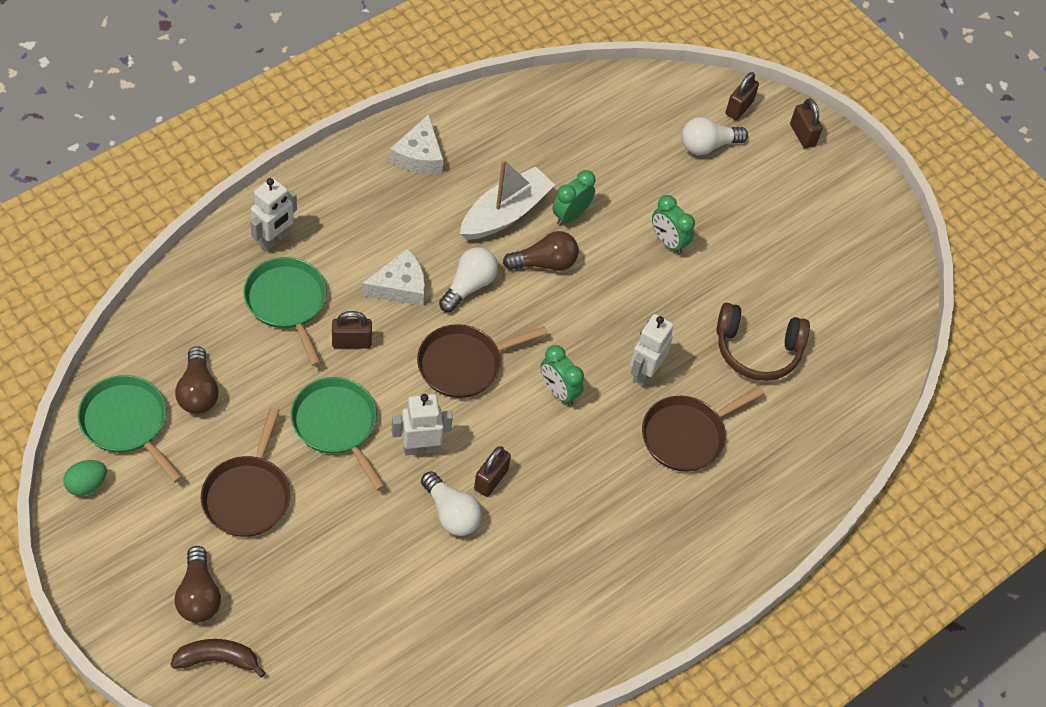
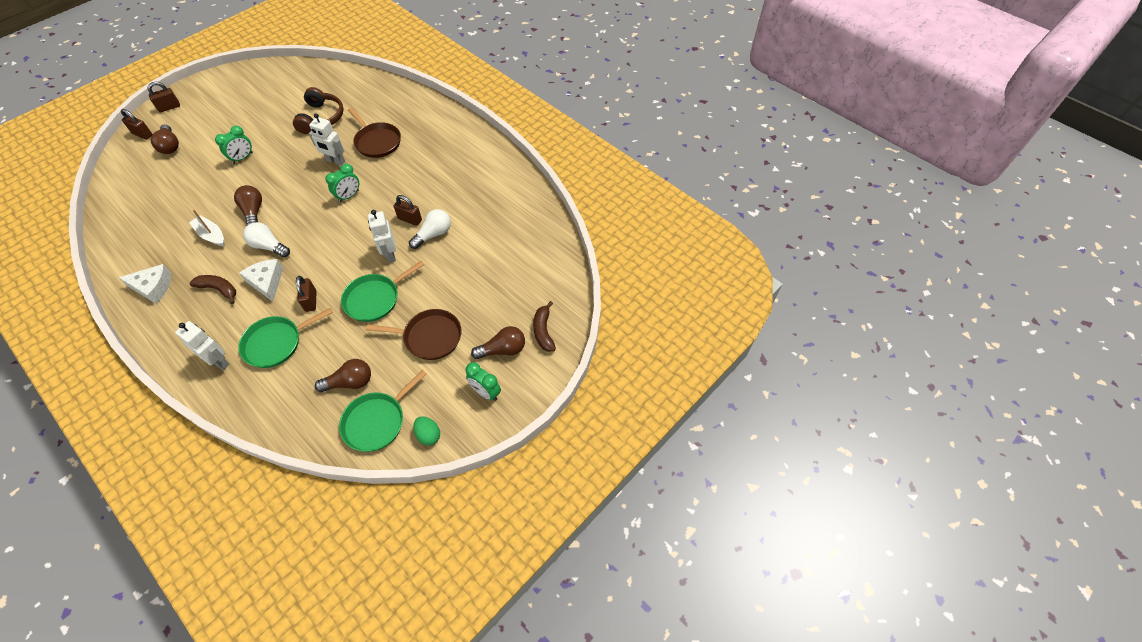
camera: 90 degrees left, 0 degrees up
(399, 230) = (219, 289): none -> brown banana
(463, 364) = (329, 242): brown pan -> none
(505, 213) = (211, 235): white boat -> white boat, size x0.65
(570, 215) = (217, 203): green clock -> green clock (485, 392)
(708, 145) = (170, 146): white light bulb -> brown light bulb

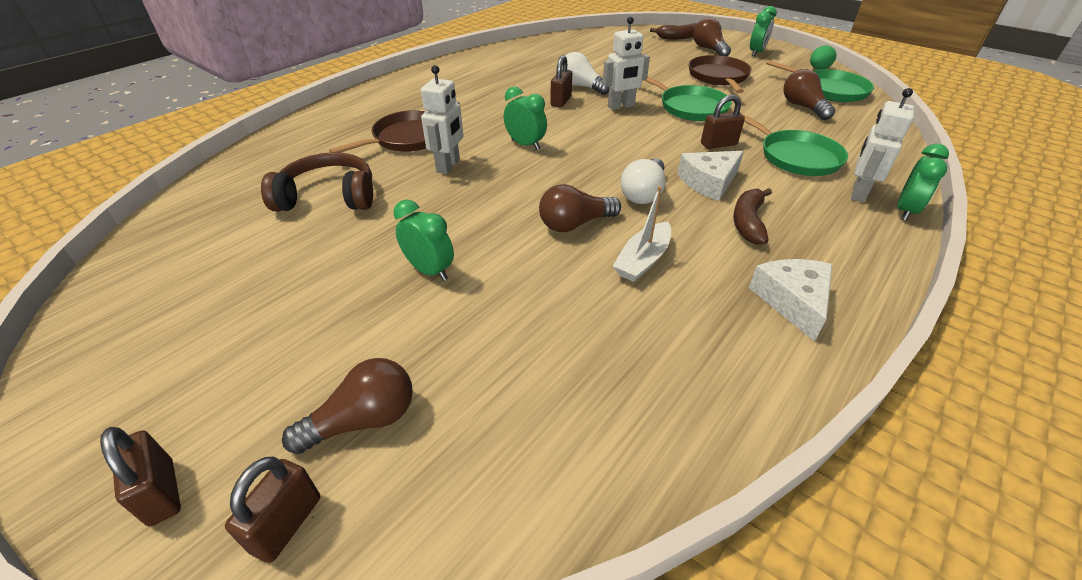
camera: 95 degrees left, 15 degrees down
(190, 379) = (906, 211): none -> green clock

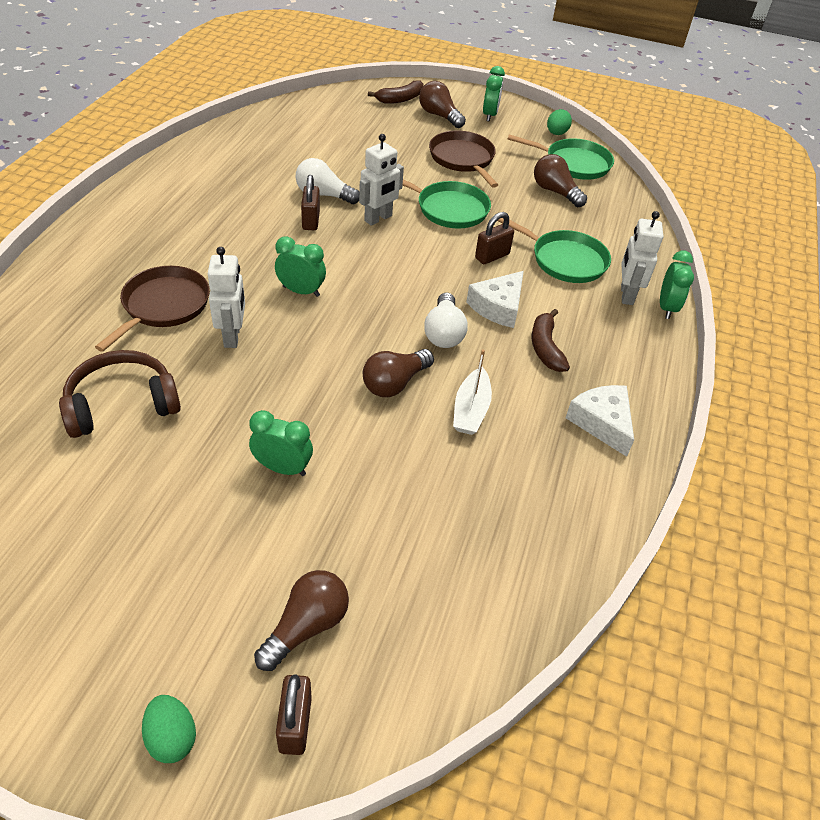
camera: 25 degrees left, 5 degrees up
(162, 492) = (172, 737): brown padlock -> green egg

